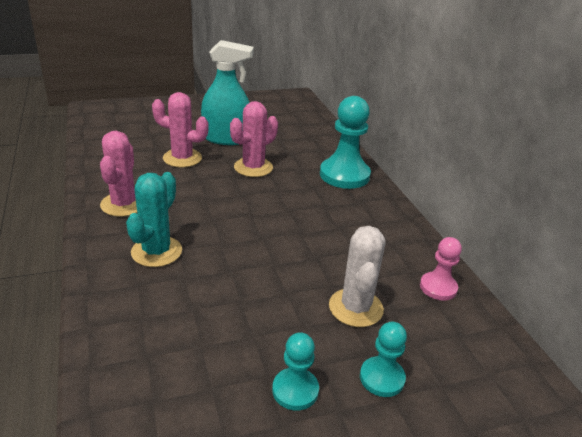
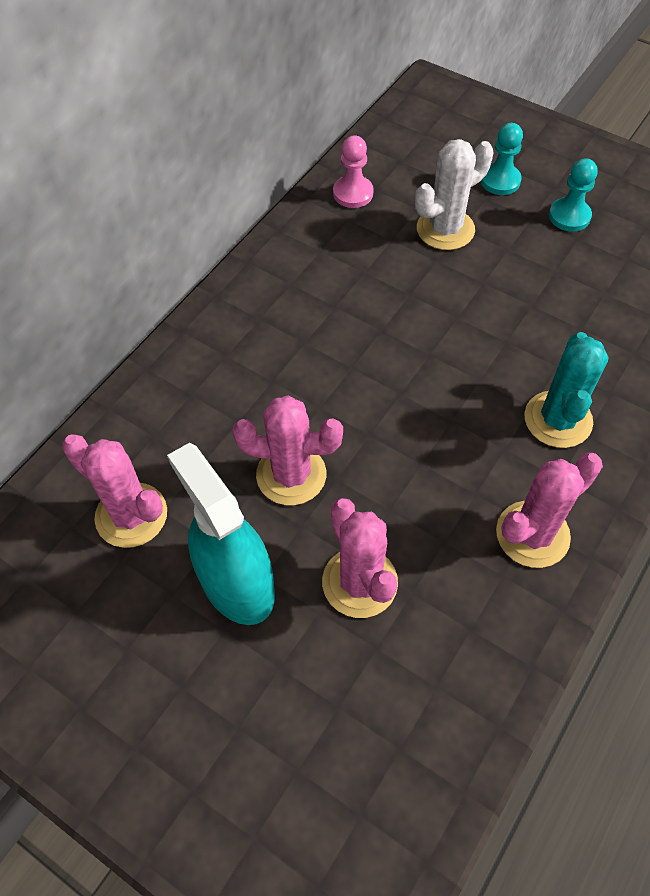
camera: 125 degrees left, 25 degrees up
(156, 251) = (558, 419): turquoise cactus -> turquoise cactus turned 60 degrees counterclockwise
(288, 133) = (131, 515): none -> pink cactus
(344, 175) = (206, 366): turquoise pawn -> none

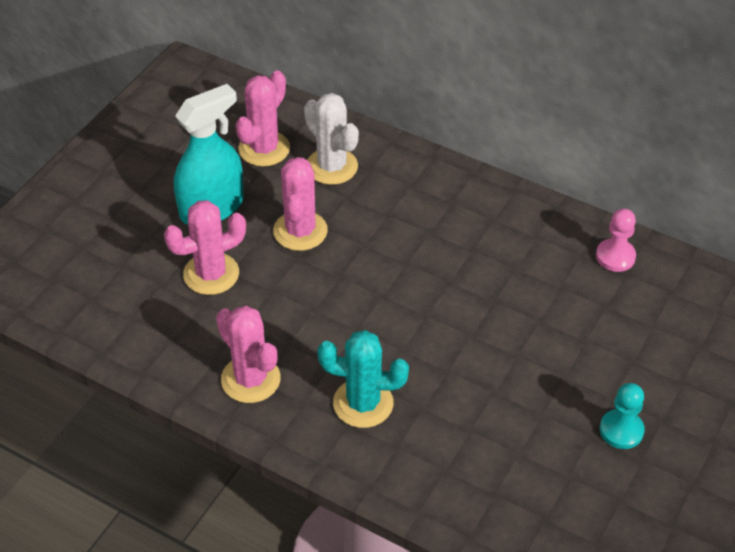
camera: 85 degrees right, 10 degrees down
(445, 229) = (581, 327): white cactus -> white cactus (332, 166)
(500, 181) = (661, 373): turquoise pawn -> none

